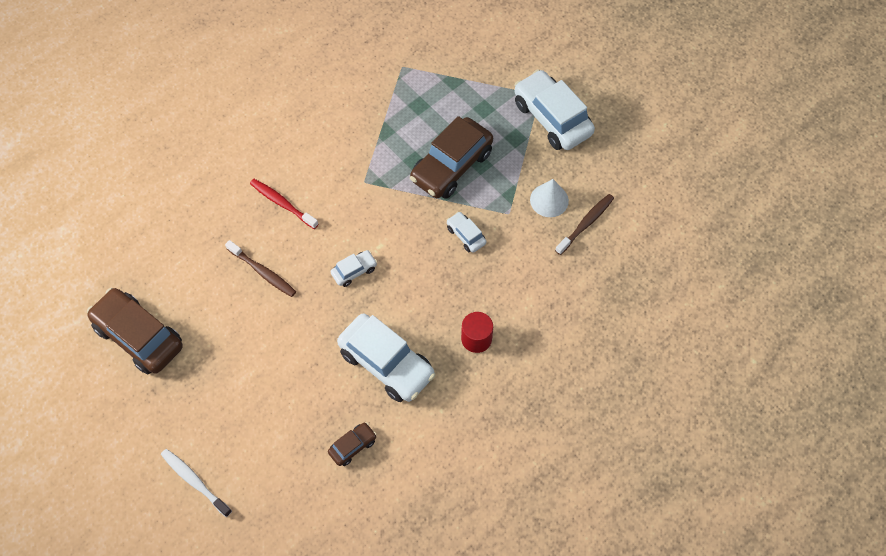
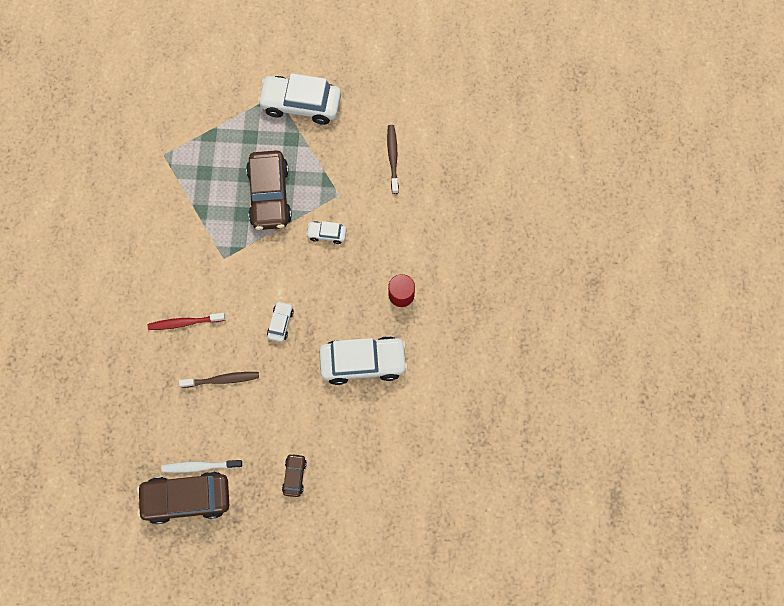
camera: 45 degrees left, 10 degrees up
(194, 481) = (324, 548): white toothbrush -> white toothbrush (200, 466)
(352, 446) = (396, 432): brown car -> brown car (294, 476)
(549, 200) = (355, 163): white cone -> none

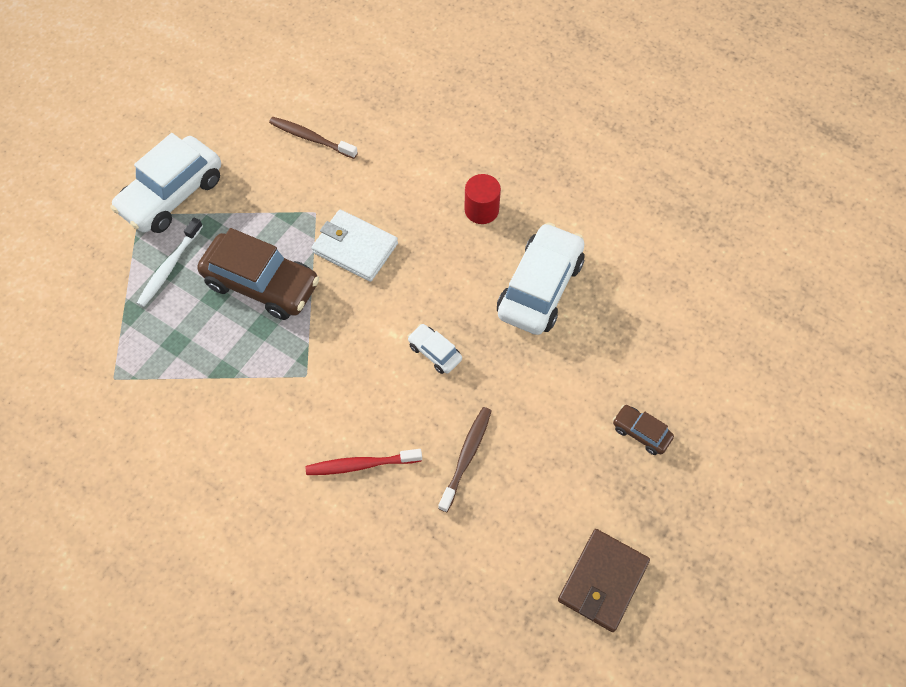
camera: 60 degrees left, 10 degrees down
(185, 323) = (361, 465): red toothbrush -> red toothbrush turned 60 degrees clockwise
(186, 498) = (602, 581): brown car -> brown wallet
(200, 466) = (568, 541): white toothbrush -> white toothbrush (169, 267)
(327, 234) = (355, 248): white car -> white wallet

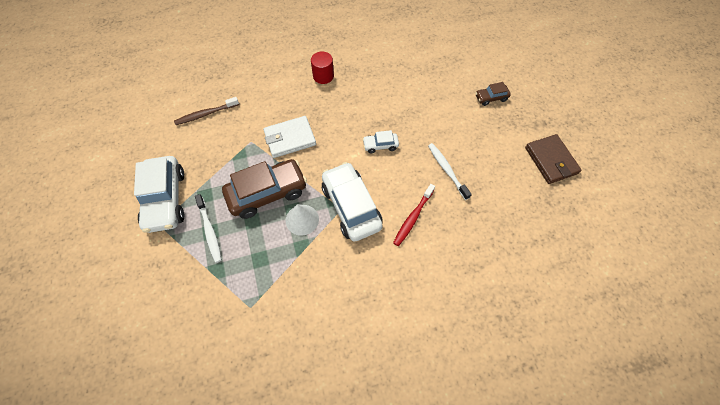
camera: 50 degrees left, 0 degrees up
(258, 346) = (302, 219): none -> white cone
(466, 457) = (447, 170): brown toothbrush -> white toothbrush
(540, 288) = (386, 83): white car -> white car (351, 206)

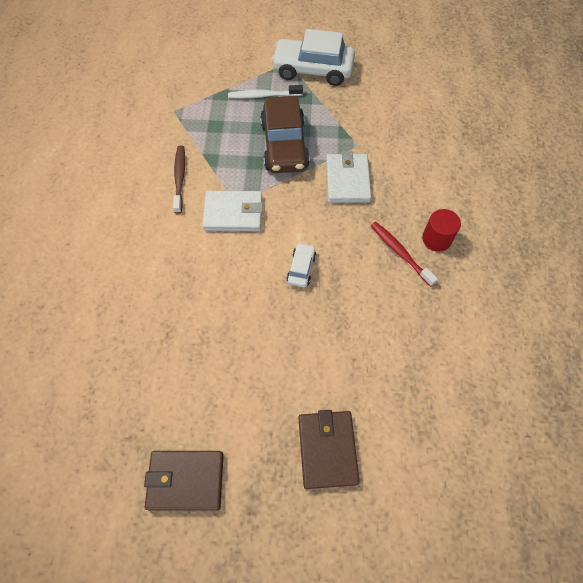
camera: 110 degrees right, 0 degrees up
(206, 114) = (410, 113): brown toothbrush -> brown toothbrush (179, 178)
(302, 219) = (239, 167): white cone -> none
(351, 206) = (233, 213): white car -> white wallet
(413, 217) = (190, 268): red toothbrush -> red toothbrush (400, 253)
(447, 170) = (233, 330): white toothbrush -> none
(491, 98) = (327, 449): brown car -> brown wallet

